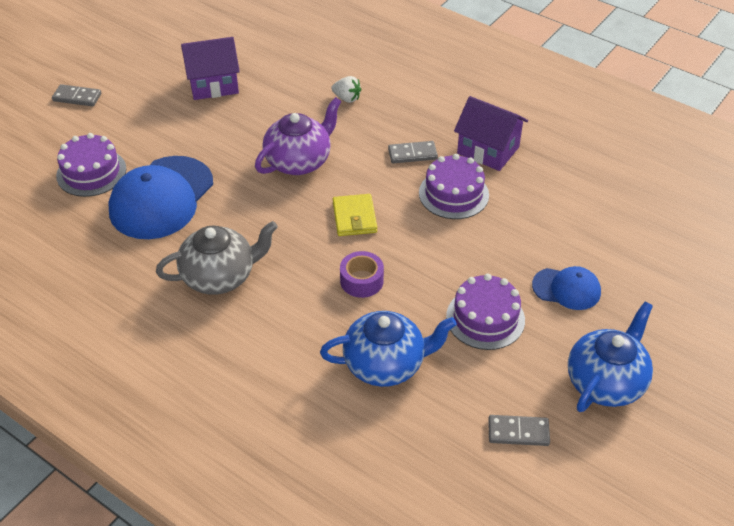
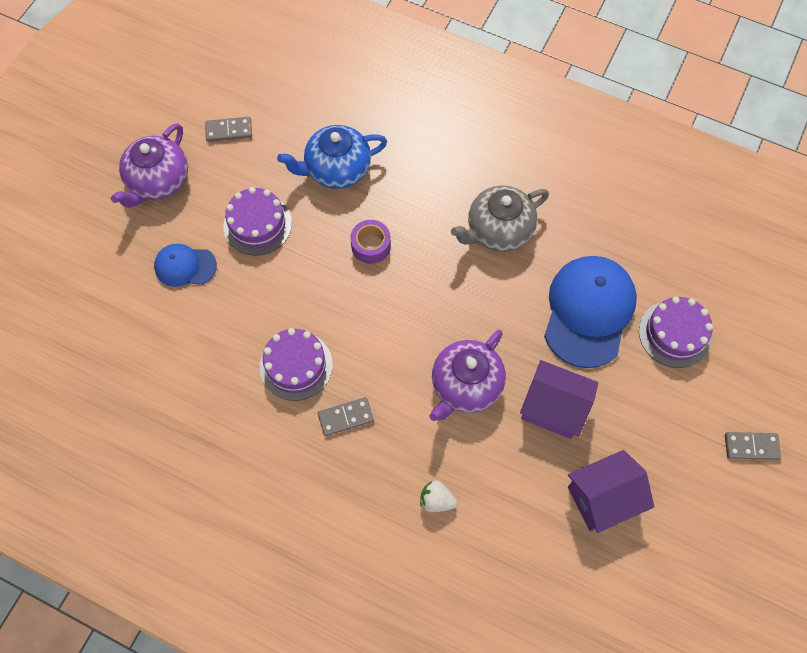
camera: 170 degrees right, 20 degrees up
(354, 217) = (391, 318): yellow wallet -> none
(488, 150) = (263, 437): purple house -> purple house (553, 408)
(606, 382) = (158, 181): blue teapot -> purple teapot

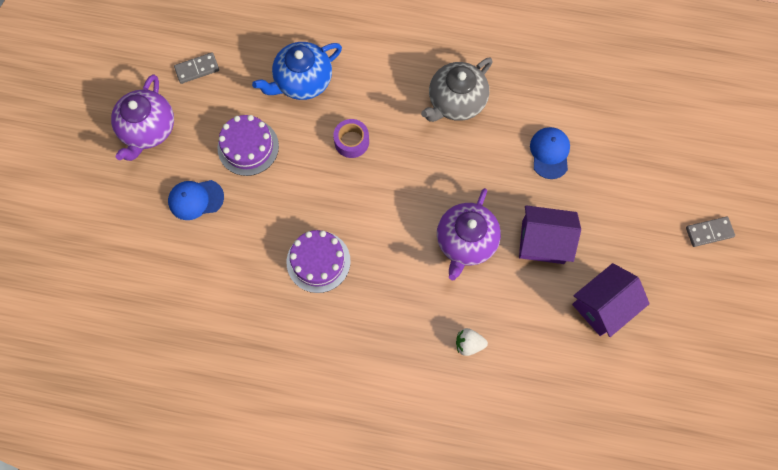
camera: 15 degrees left, 5 degrees up
(345, 417) = (373, 295): grey domino -> none
(588, 311) = (550, 153): blue cap -> blue cap, size x0.53
(674, 334) = (624, 154): purple cake -> none

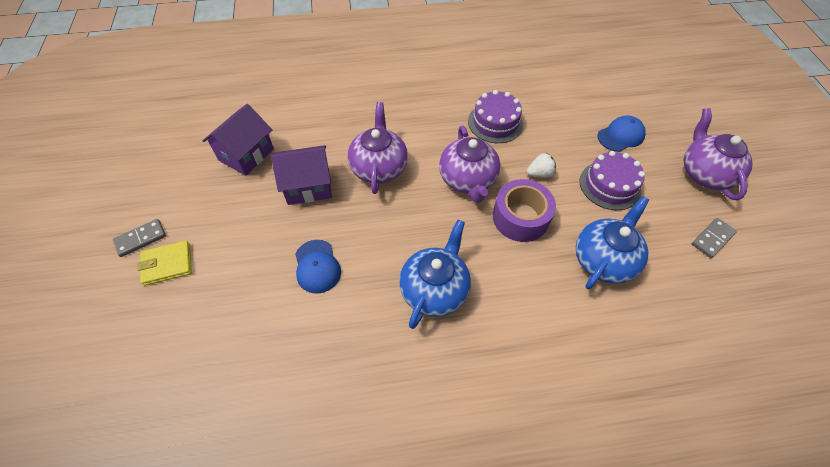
camera: 160 degrees right, 15 degrees down
(351, 141) = (520, 217): purple tape -> purple tape, size x1.56
(382, 197) = (467, 180): none -> purple teapot
(455, 102) = (434, 289): grey teapot -> blue teapot
(469, 344) = (353, 104): white strawberry -> white strawberry (539, 174)
(682, 197) = (167, 264): none -> yellow wallet

